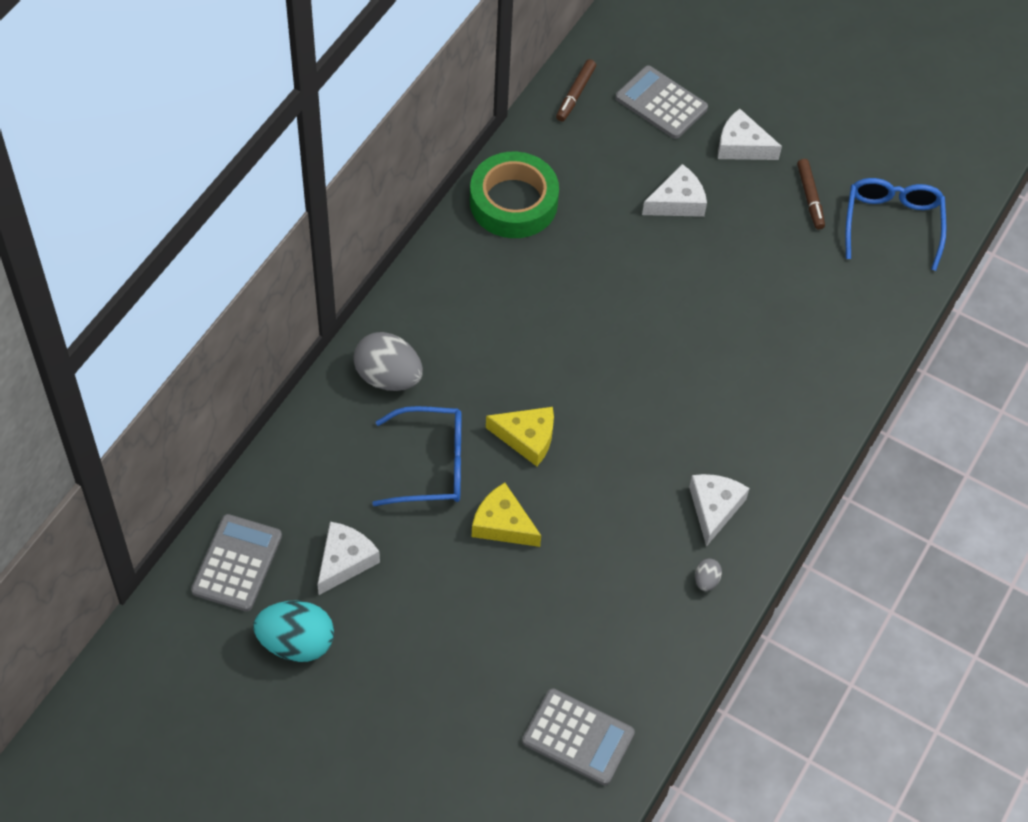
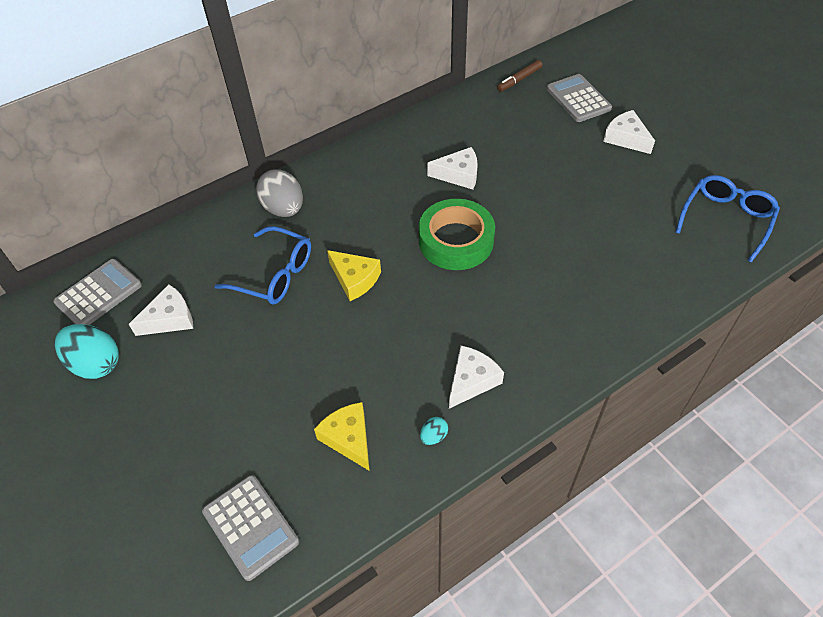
camera: 30 degrees right, 5 degrees down
(503, 524) = (298, 333): yellow cheese -> yellow cheese (348, 438)
(513, 202) = (438, 129): green tape -> green tape (456, 241)
(677, 202) = (558, 160): white cheese -> white cheese (459, 175)
(706, 580) = (433, 436): grey egg -> turquoise egg
(810, 197) = (664, 184): brown marker -> none

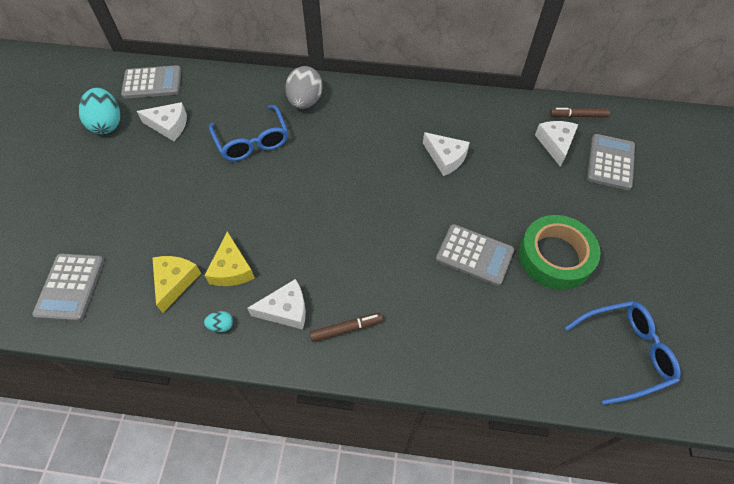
camera: 40 degrees right, 5 degrees up
(355, 279) = (294, 181): yellow cheese -> yellow cheese (231, 269)
(456, 241) = (388, 204): green tape -> green tape (555, 256)
(534, 355) = (346, 329): none -> brown marker
(562, 230) = (474, 255): none -> grey calculator
(626, 138) = (614, 221): white cheese -> white cheese (555, 144)

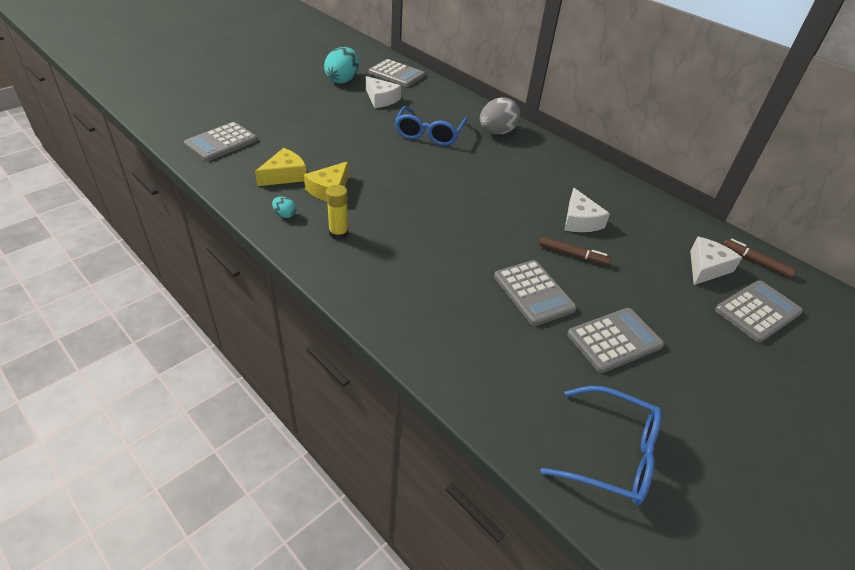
camera: 35 degrees right, 15 degrees down
(286, 310) = (338, 233): white cheese -> yellow glue stick
(346, 329) = (369, 271): brown marker -> brown marker (573, 255)
(555, 256) = (614, 340): green tape -> grey calculator

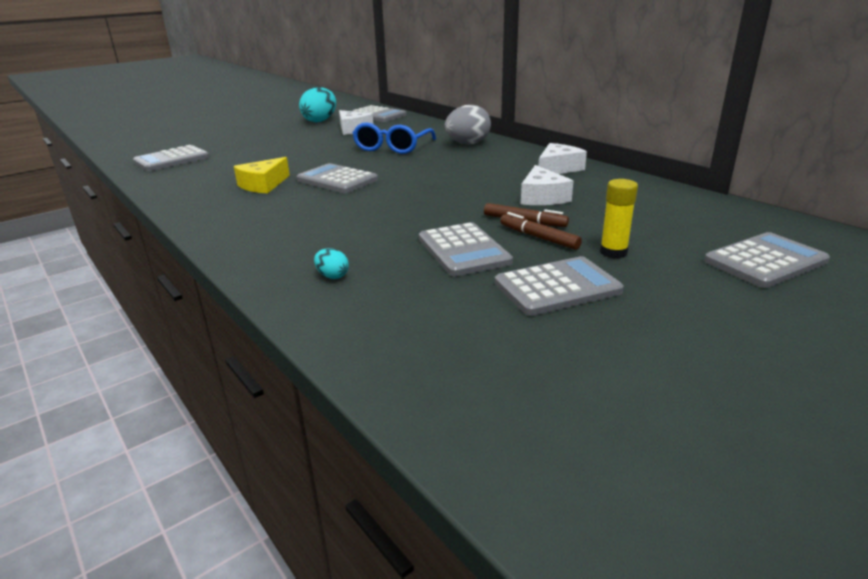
camera: 10 degrees right, 15 degrees down
(285, 175) = (222, 177): yellow cheese -> none
(285, 215) = (204, 201): turquoise egg -> turquoise egg (332, 276)
(338, 233) = (254, 212): yellow glue stick -> yellow glue stick (613, 252)
(395, 186) = (337, 180): none -> grey calculator
(611, 454) = (519, 394): blue glasses -> none
(706, 267) = (697, 227): white cheese -> white cheese (558, 168)
(755, 262) = (766, 222): brown marker -> brown marker (538, 237)

